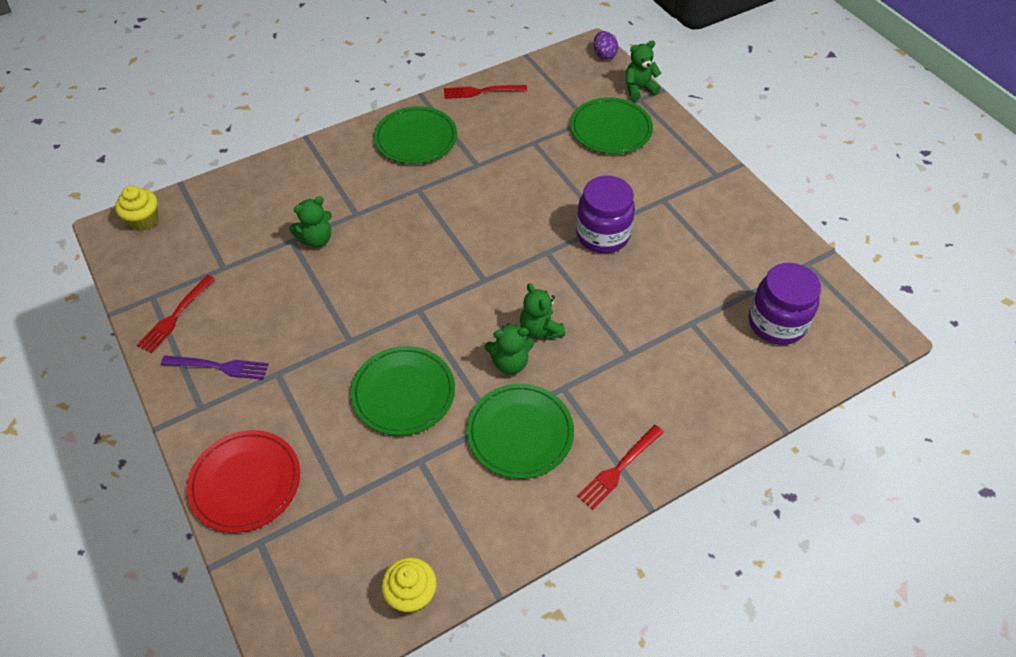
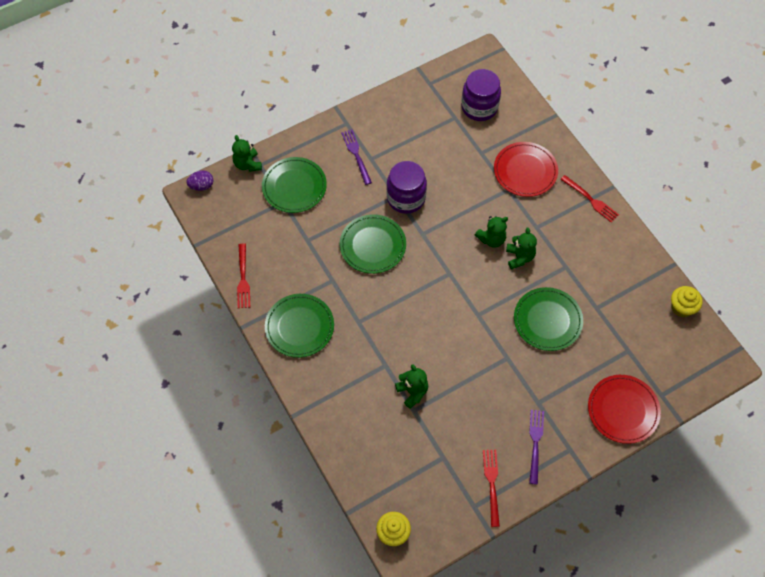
camera: 90 degrees left, 10 degrees up
(175, 316) = (491, 484): red fork -> red fork turned 120 degrees counterclockwise
(520, 433) = (571, 252): green plate -> green plate (372, 245)
(665, 378) = (525, 171): none -> red plate
(667, 185) = (356, 155): none -> purple fork

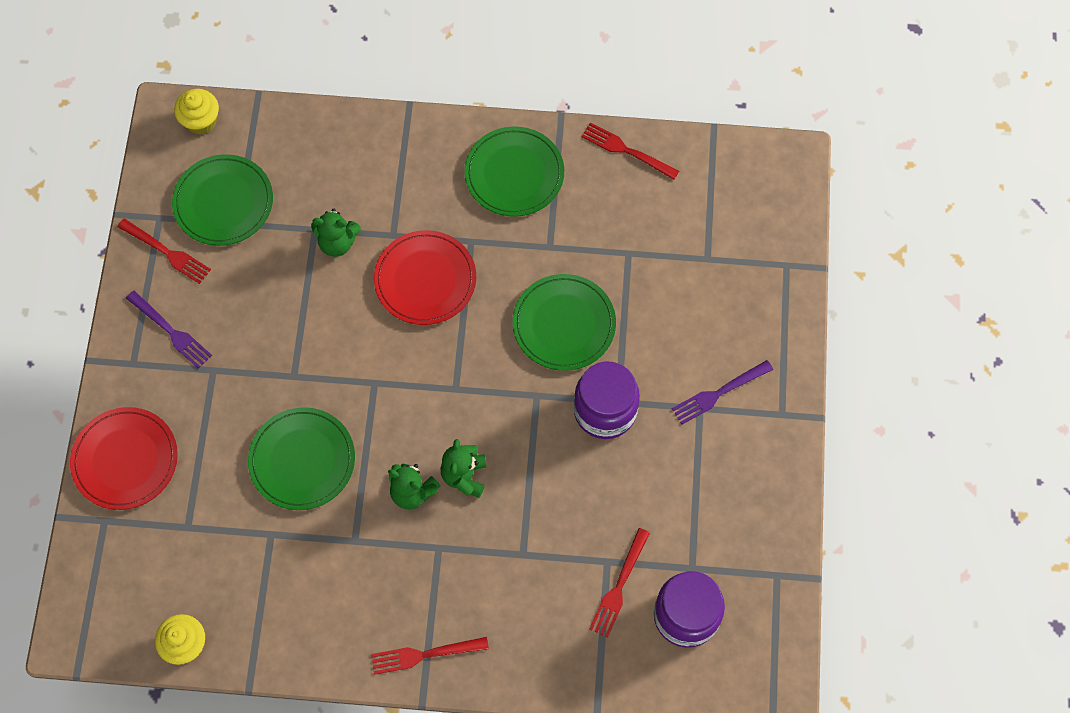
camera: 125 degrees right, 5 degrees up
(201, 186) = (800, 178): purple egg -> none
(248, 164) = (797, 250): green teddy bear -> none
(294, 186) = (721, 285): green plate -> green plate (223, 202)
(356, 155) = (719, 393): purple fork -> purple fork turned 135 degrees clockwise
(488, 141) = (619, 586): none -> red fork
(525, 171) = (535, 600): red plate -> red plate (425, 279)

